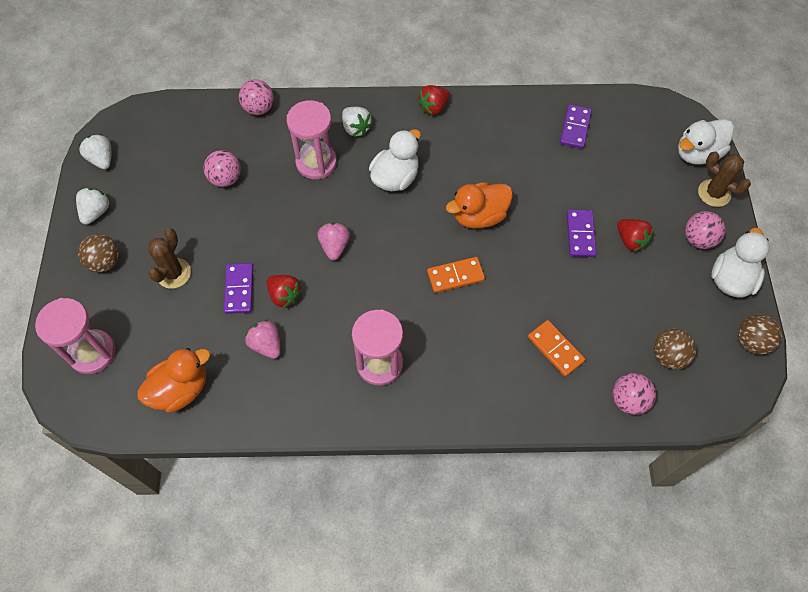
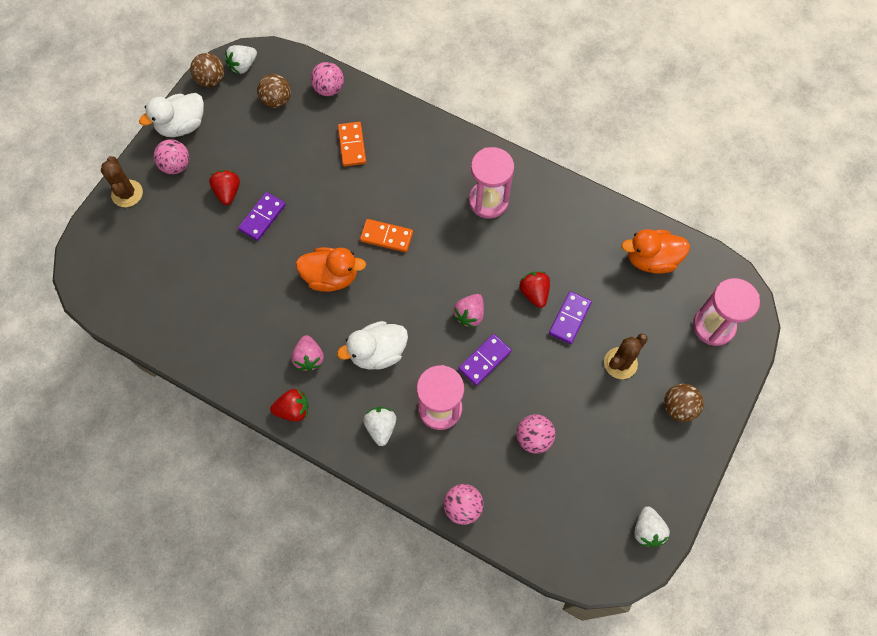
camera: 150 degrees left, 5 degrees up
(96, 212) = (671, 467): white strawberry -> white strawberry (243, 66)
(266, 345) = (568, 260): pink strawberry -> pink strawberry (309, 358)
(575, 128) = (183, 314): purple domino -> purple domino (484, 360)
(697, 153) = (105, 233): white duck -> none

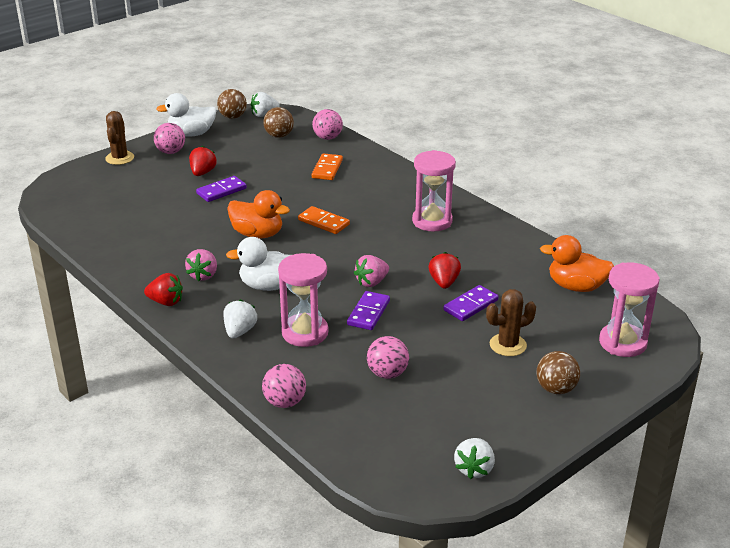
camera: 20 degrees right, 35 degrees down
(484, 360) = (368, 313): purple domino -> purple domino turned 45 degrees counterclockwise

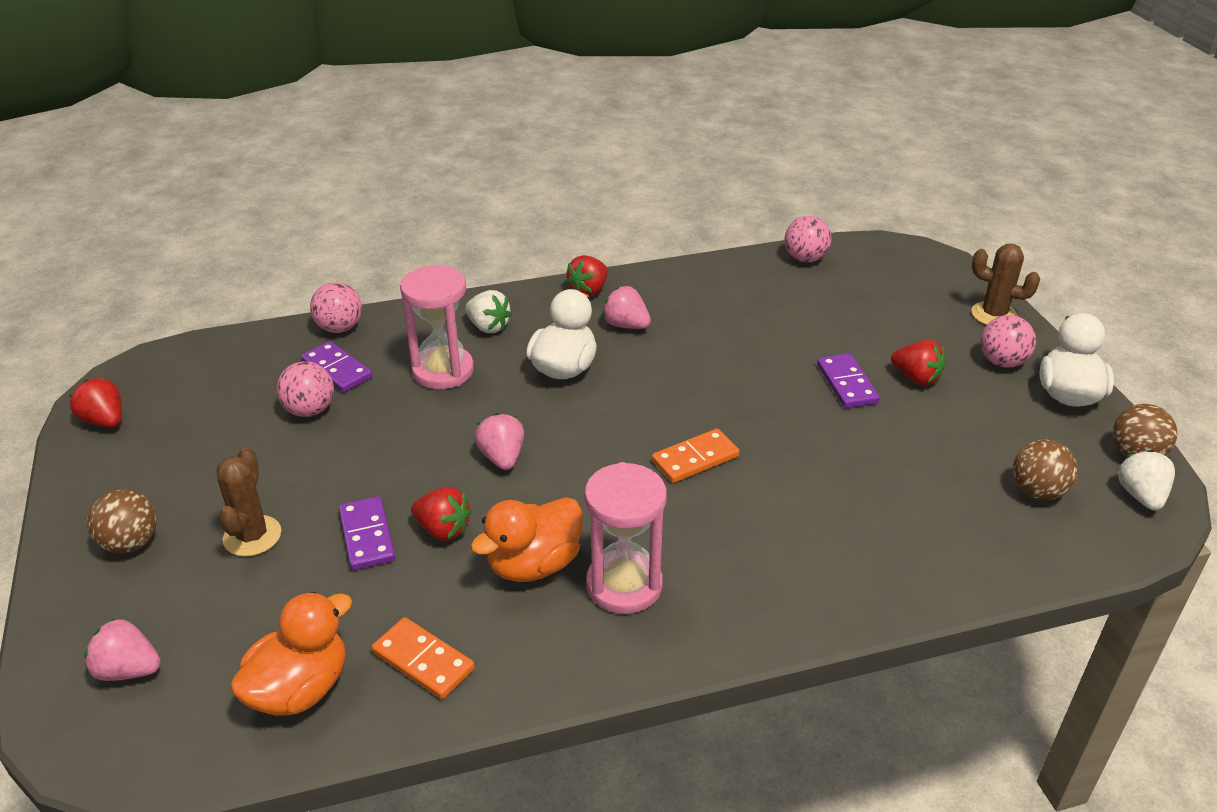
camera: 115 degrees right, 5 degrees up
(257, 234) = (699, 388): orange duck -> orange duck (534, 565)
(327, 138) = (1012, 553): pink ball -> pink ball (805, 259)
(327, 169) = (878, 514): orange domino -> orange domino (423, 661)
(368, 313) = (436, 433): purple domino -> purple domino (337, 370)
(474, 469) = (105, 420): white strawberry -> red strawberry
(622, 343) = (128, 670): pink hourglass -> pink strawberry

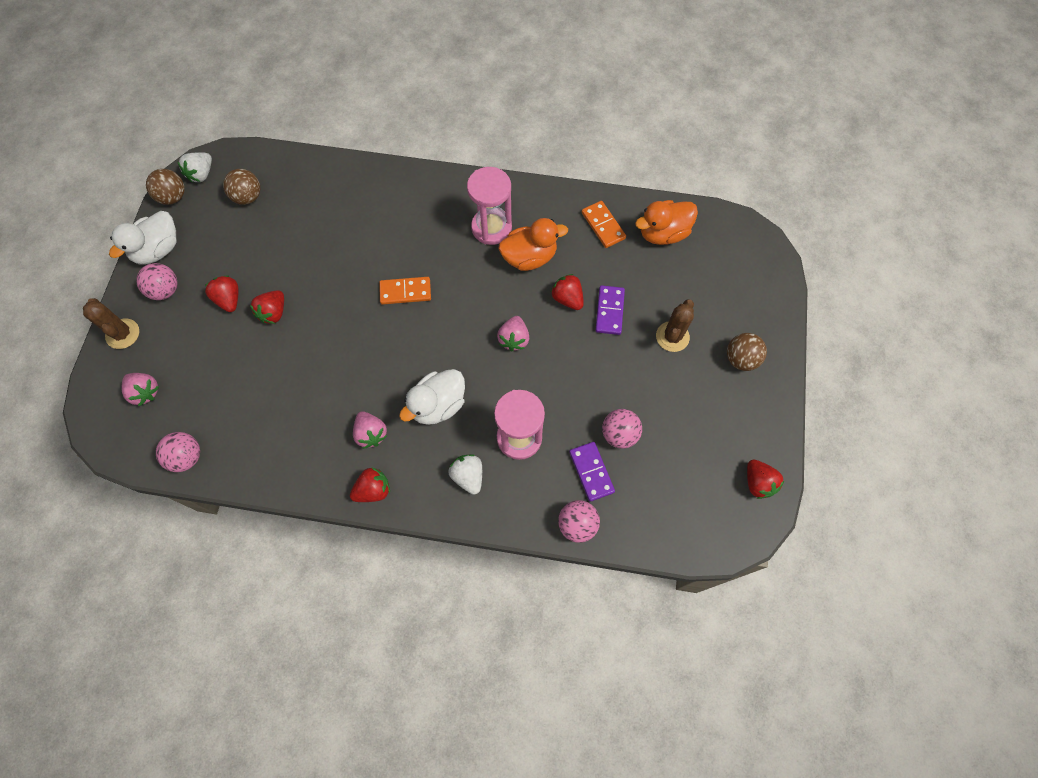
camera: 155 degrees left, 30 degrees up
(128, 670) = (742, 275): pink strawberry -> pink strawberry (145, 392)
(847, 384) = (273, 313): purple domino -> red strawberry

